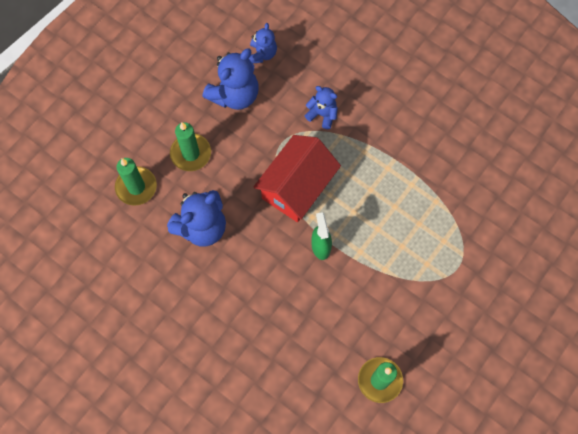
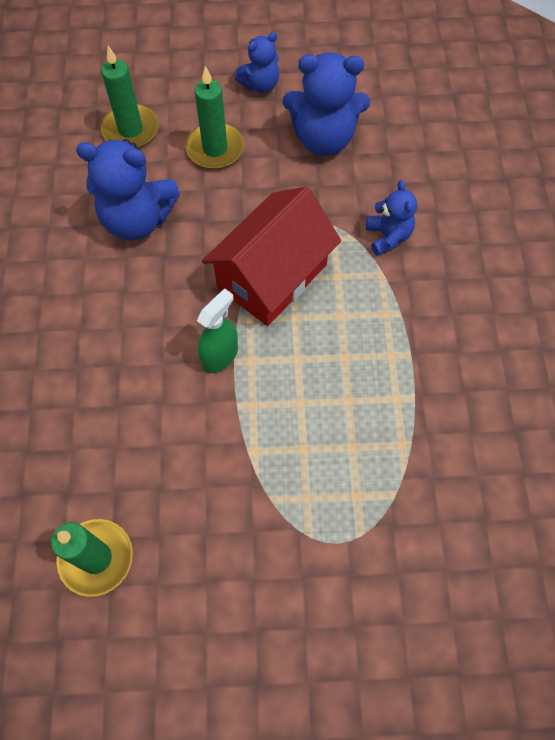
camera: 50 degrees right, 5 degrees down
(262, 54) = (399, 128): blue teddy bear -> blue teddy bear (260, 85)
(296, 187) = (272, 276): red house -> red house turned 45 degrees counterclockwise

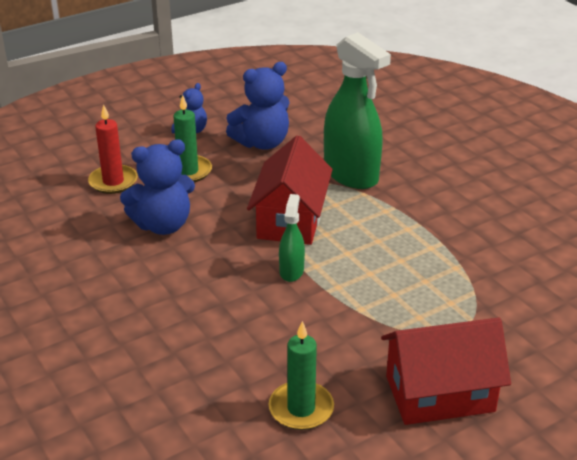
camera: 30 degrees left, 30 degrees down
(130, 130) = (113, 182): green candle -> red candle
(247, 623) = (440, 394): none -> red house
(388, 236) = (351, 175): blue teddy bear -> green spray bottle

